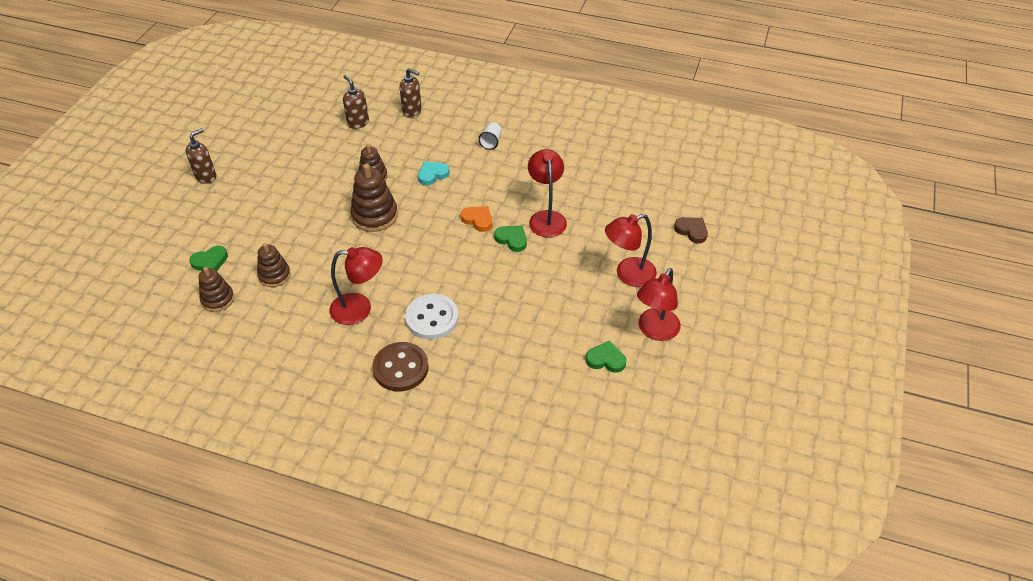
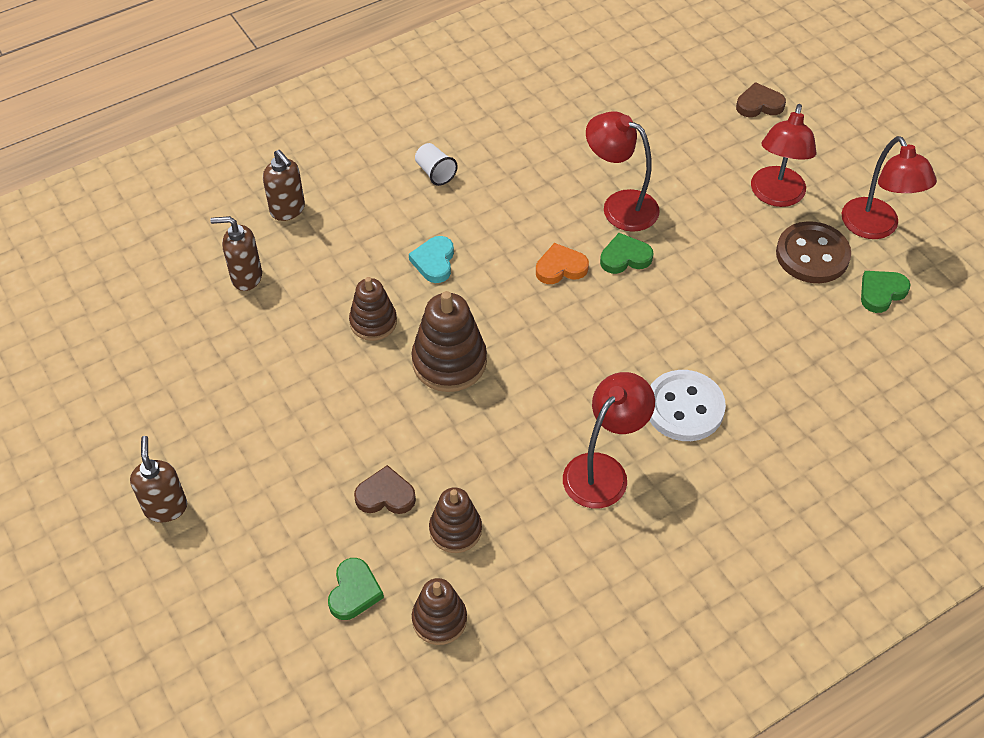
camera: 50 degrees left, 5 degrees up
(274, 240) = (385, 495): none -> brown heart
(400, 368) = (738, 484): brown button -> brown button (812, 255)
(412, 111) = (288, 210): brown soap dispenser -> brown soap dispenser turned 75 degrees clockwise

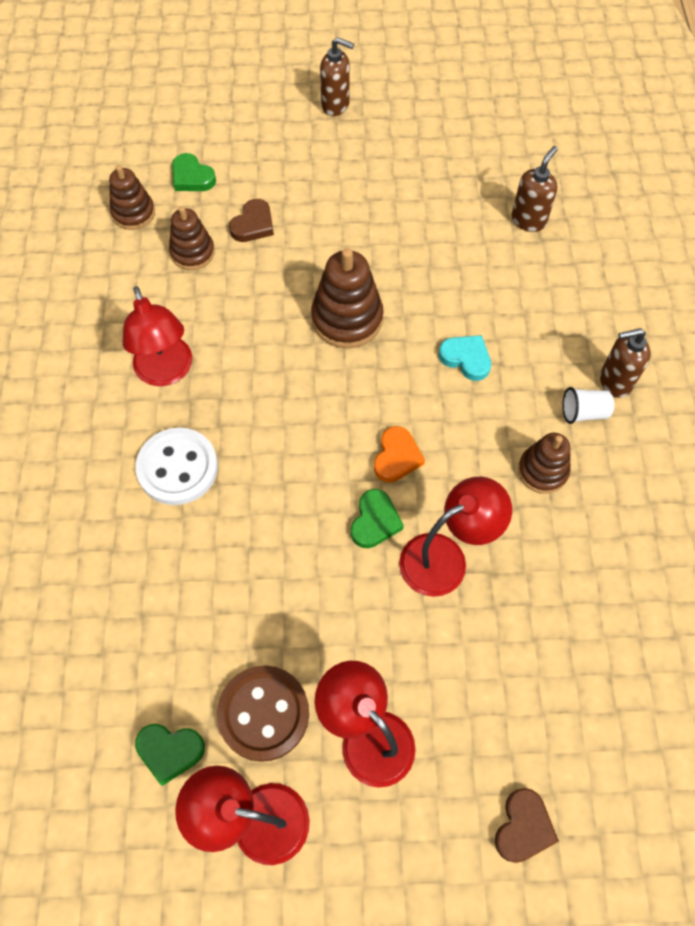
camera: 120 degrees right, 10 degrees up
(288, 210) = (595, 277): brown soap dispenser -> brown soap dispenser (614, 381)
(373, 322) = (424, 285): brown stacking toy -> brown stacking toy (542, 471)
(881, 292) = (170, 751): green heart -> green heart turned 105 degrees clockwise

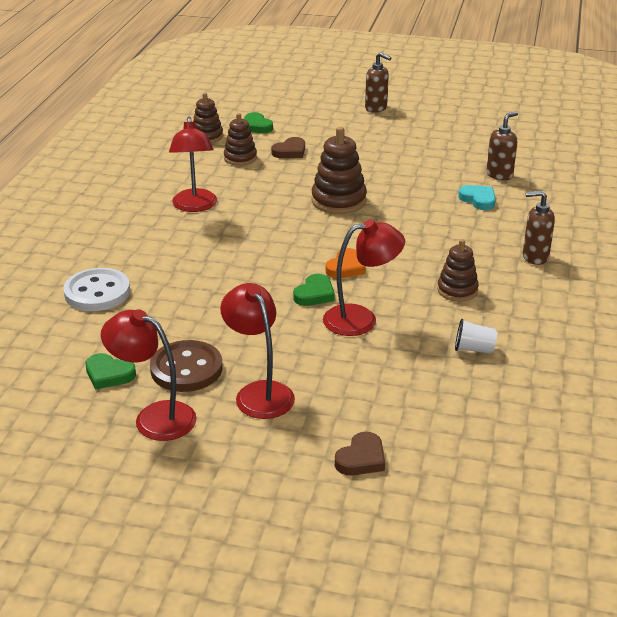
camera: 15 degrees right, 30 degrees down
(177, 468) = (181, 249): white button -> white button (97, 292)
(466, 358) = (421, 230): turquoise heart -> turquoise heart (478, 200)
(583, 412) = (503, 268): white cup -> white cup (473, 349)

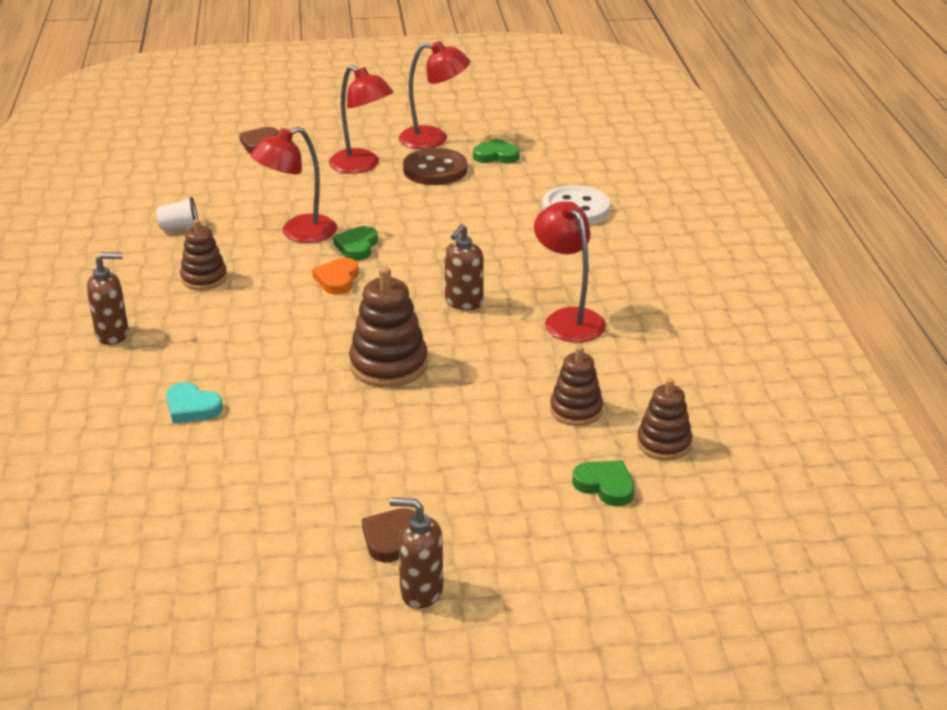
camera: 160 degrees right, 0 degrees up
(290, 151) = (511, 440): brown heart -> brown heart (390, 538)
(499, 175) = (162, 464): brown soap dispenser -> brown soap dispenser (463, 302)

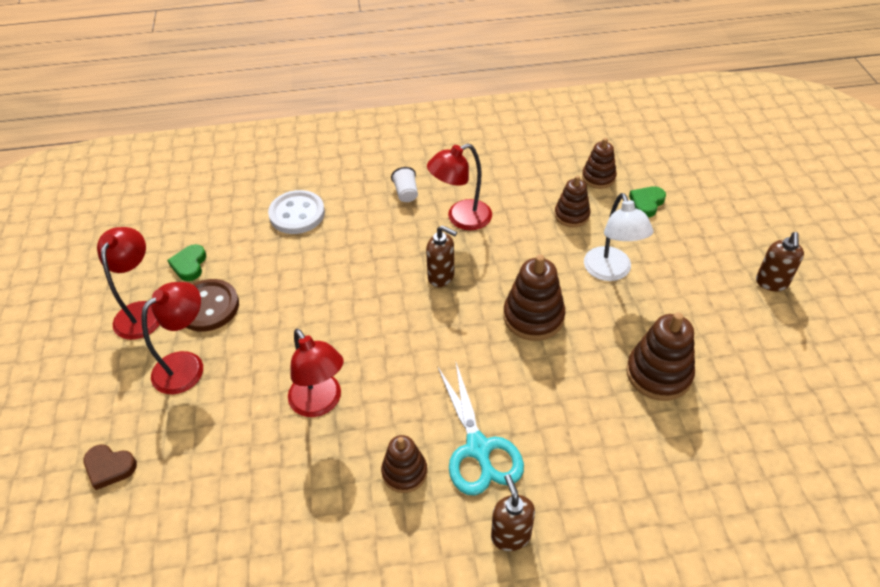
camera: 90 degrees left, 15 degrees up
(180, 227) = (299, 516): white cup -> white cup (406, 193)
(192, 407) = (613, 443): turquoise heart -> none
(216, 320) = (478, 449): none -> turquoise scissors
(278, 453) = (658, 374): none -> brown stacking toy
(337, 279) = (406, 363): orange heart -> none
(357, 247) = (349, 354): green heart -> none
(390, 538) = (728, 301): brown heart -> none
(460, 434) = (611, 272): none -> white lamp

